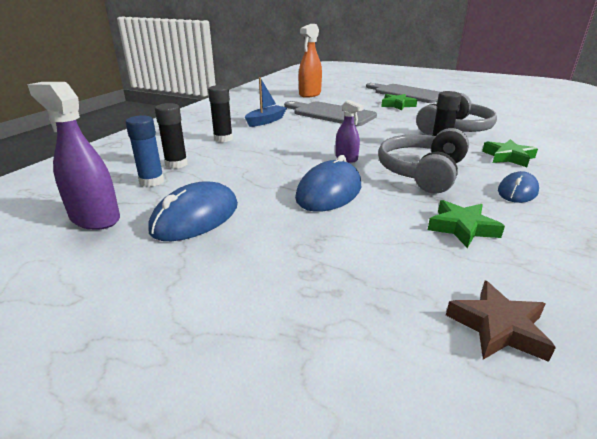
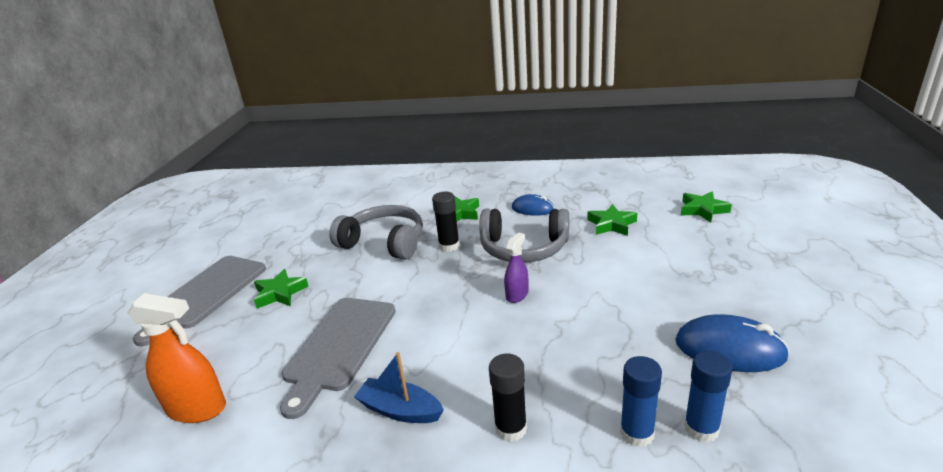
camera: 105 degrees left, 0 degrees up
(95, 218) = (813, 424): purple spray bottle -> none
(176, 164) = (637, 433): black glue stick -> blue glue stick
(329, 192) = (607, 287): blue mouse -> none
(498, 327) = (703, 210): brown star -> green star

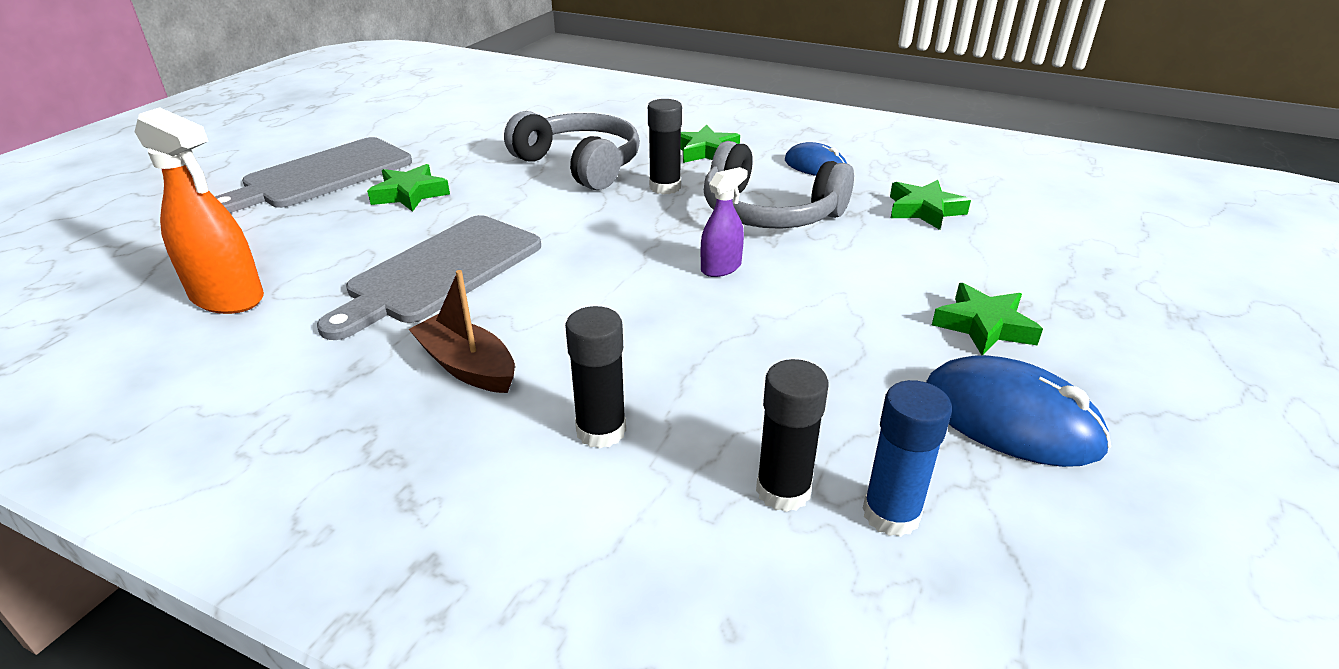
camera: 15 degrees right, 5 degrees up
(400, 410) = (467, 366): blue boat -> brown boat
(637, 433) = (783, 491): blue glue stick -> black glue stick
(703, 210) = (1088, 221): green star -> green star (984, 326)

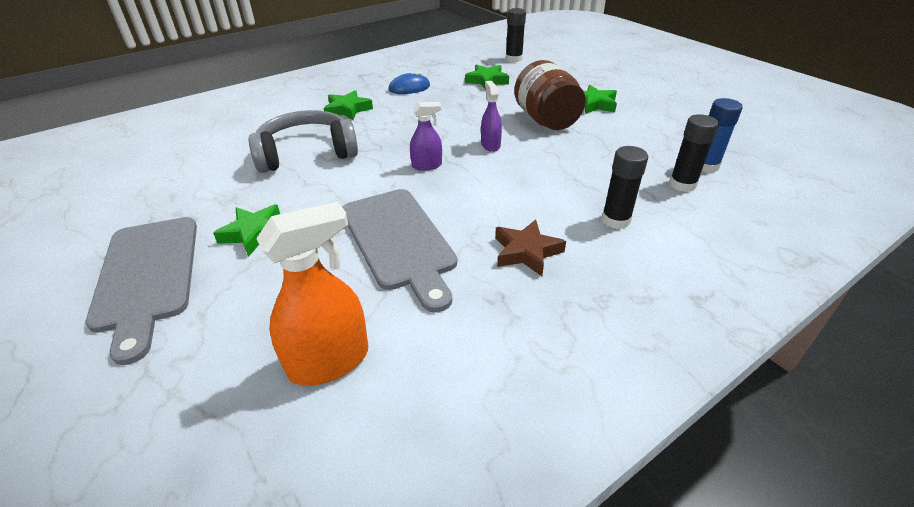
camera: 60 degrees left, 5 degrees up
(467, 366) = (526, 252): brown boat -> brown star
(620, 239) = (427, 165): none -> purple spray bottle
(665, 187) = (378, 134): black glue stick -> black glue stick (513, 59)
(769, 212) = (446, 115): grey headphones -> none
(856, 293) = (546, 120): none -> brown jar
(1010, 419) = (659, 123): blue mouse -> none

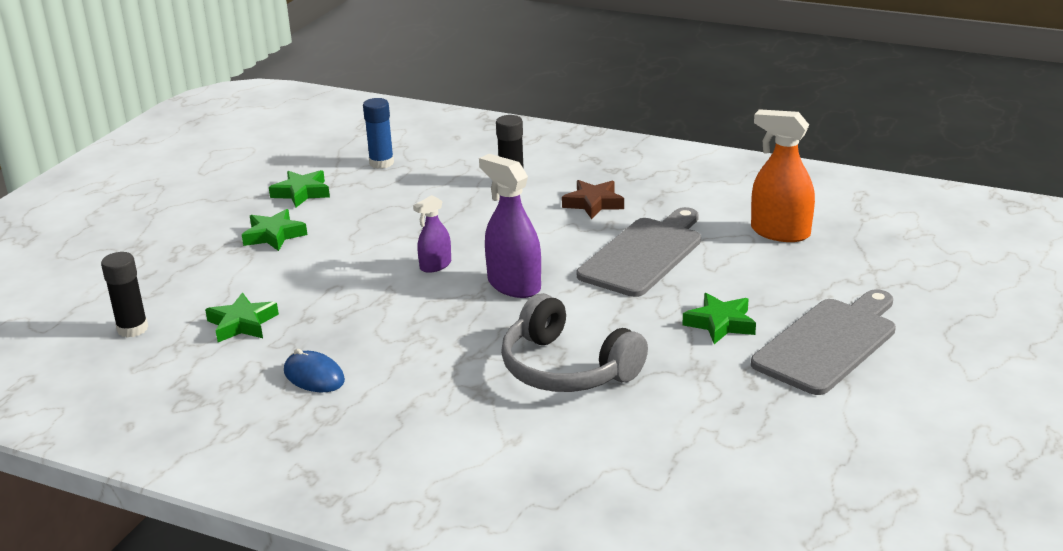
camera: 120 degrees left, 10 degrees down
(347, 110) = (428, 395): green star -> green star (301, 193)
(427, 165) = (514, 285): purple spray bottle -> purple spray bottle, size x1.74
(546, 120) = (344, 251): brown jar -> none
(682, 184) = (426, 167): black glue stick -> none

